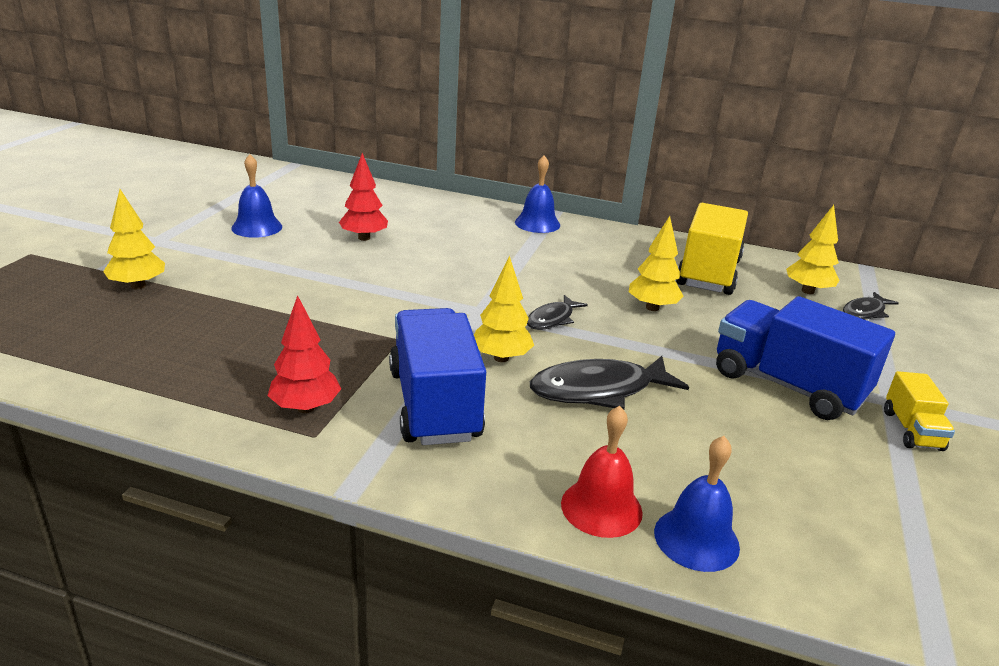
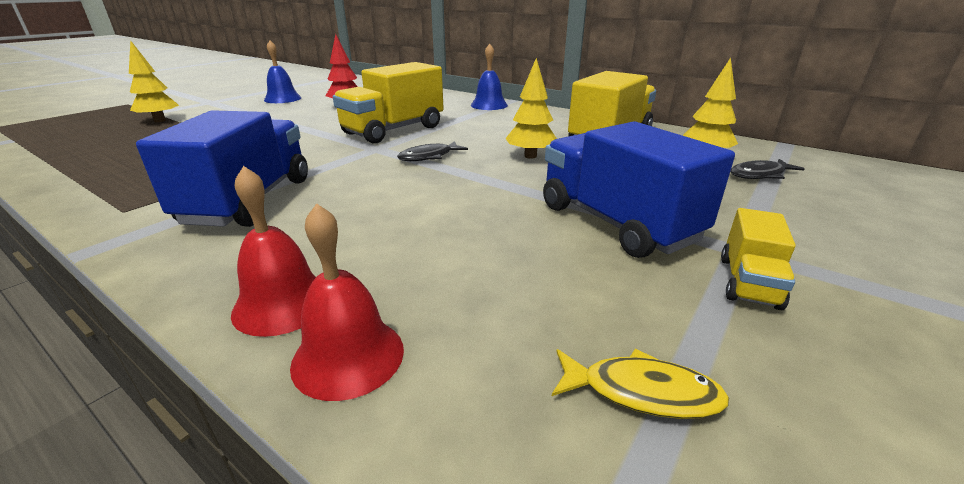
camera: 20 degrees right, 0 degrees up
(305, 408) = (148, 192): red tree -> none
(471, 279) = (394, 130): none -> yellow truck
(501, 358) = (351, 177): yellow tree -> none
(599, 390) = (409, 206): black fish -> none
(696, 539) = (348, 356): blue bell -> red bell
(894, 525) = (641, 392): none -> yellow fish

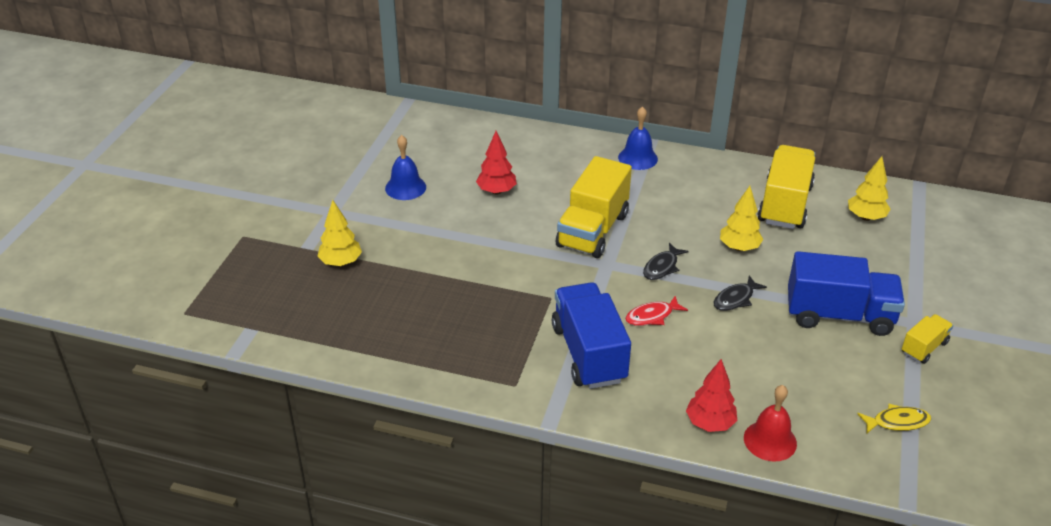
camera: 20 degrees left, 10 degrees up
(283, 304) = (709, 423): red bell -> red tree
(367, 185) = (652, 316): none -> red fish
(616, 223) = (839, 315): blue truck -> blue truck turned 150 degrees clockwise
(748, 282) = (924, 347): yellow truck -> yellow truck turned 135 degrees counterclockwise
(760, 175) = (909, 236): black fish -> black fish (735, 299)

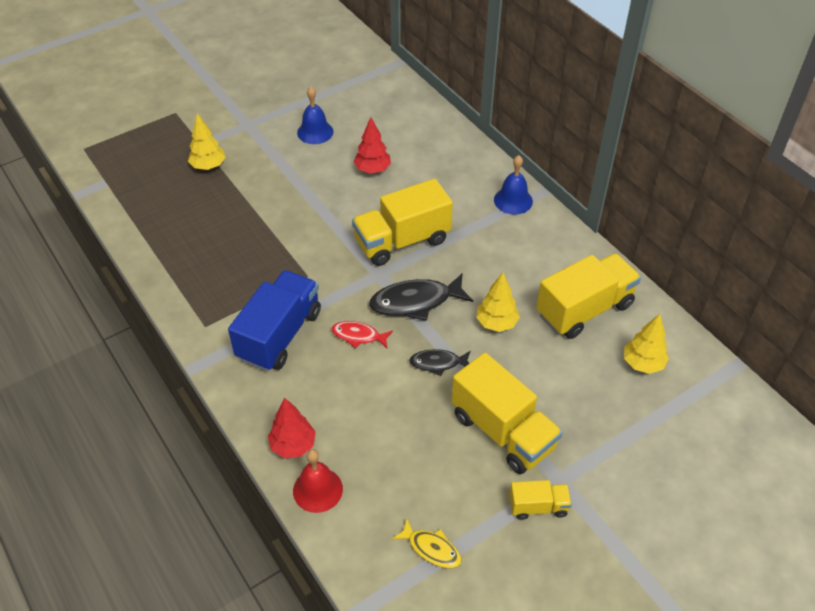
camera: 40 degrees right, 10 degrees up
(662, 267) = (416, 302): black fish -> black fish, size x1.73
(839, 315) = (503, 431): blue truck -> yellow truck

